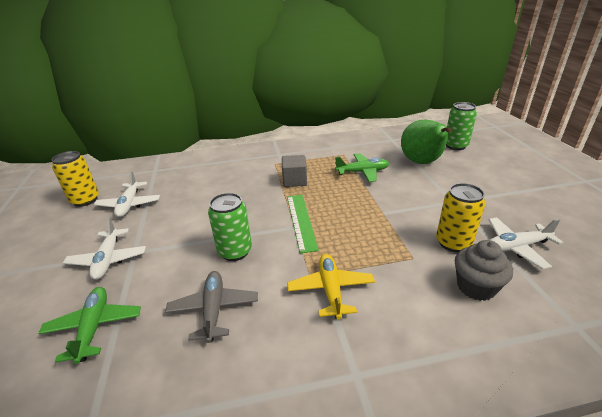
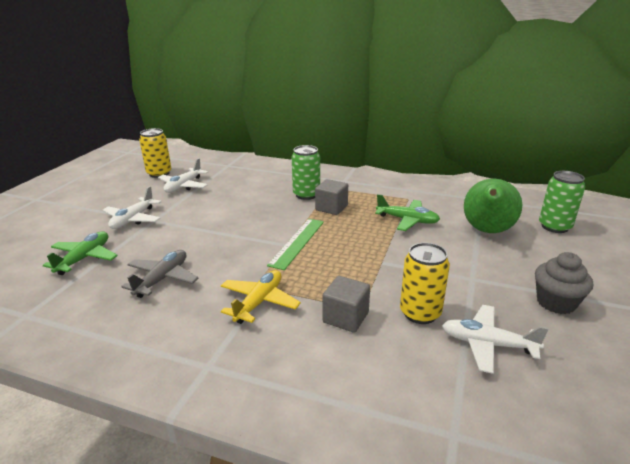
camera: 30 degrees right, 5 degrees down
(235, 251) = (220, 246): green can -> green can (306, 195)
(410, 271) = (345, 317): none -> grey cube
(476, 287) = (392, 356): grey cupcake -> grey cupcake (556, 302)

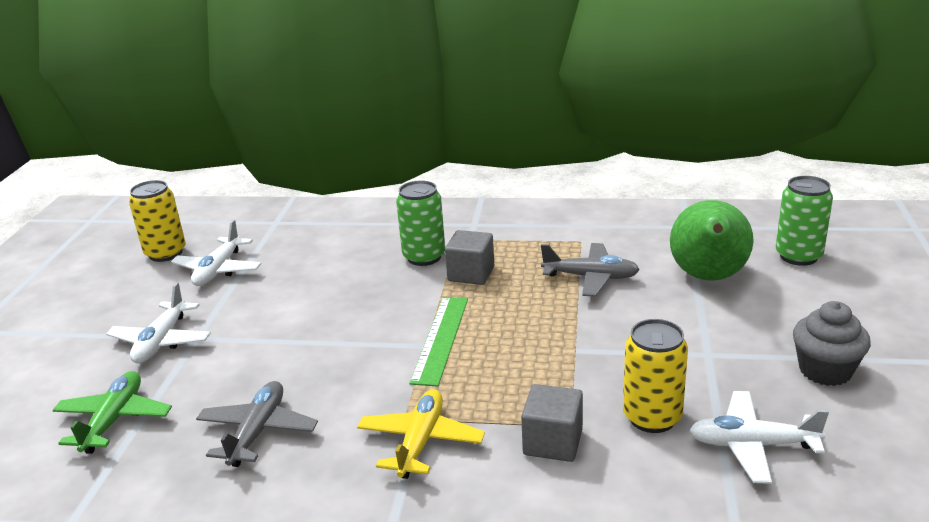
camera: 10 degrees left, 0 degrees up
(407, 220) = (591, 277): green plane -> grey plane

